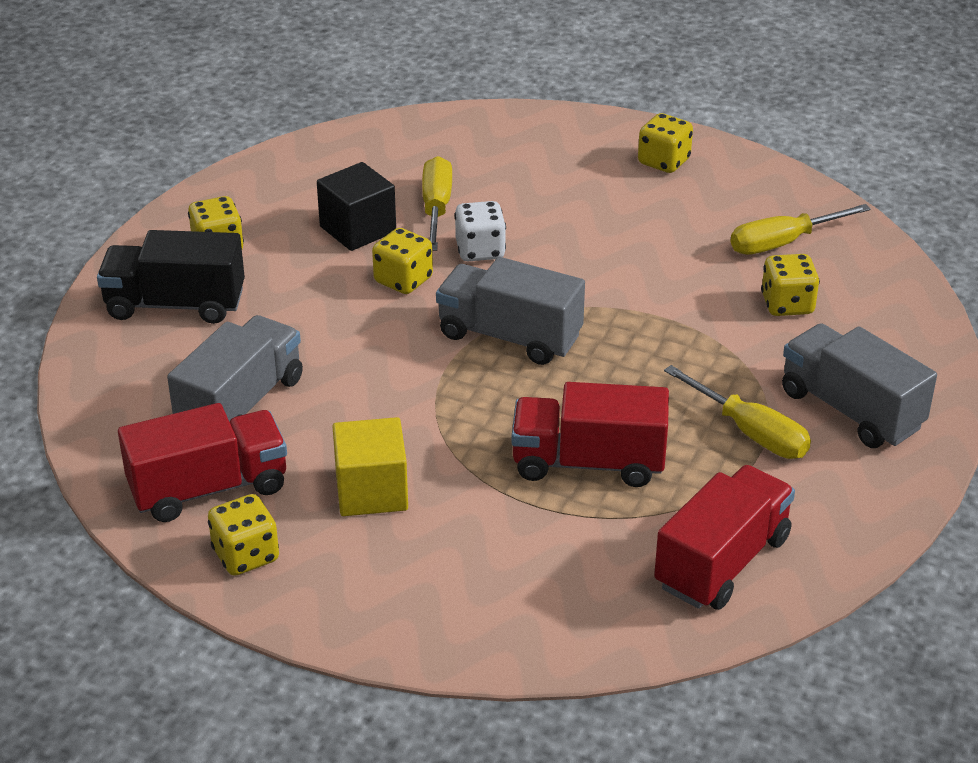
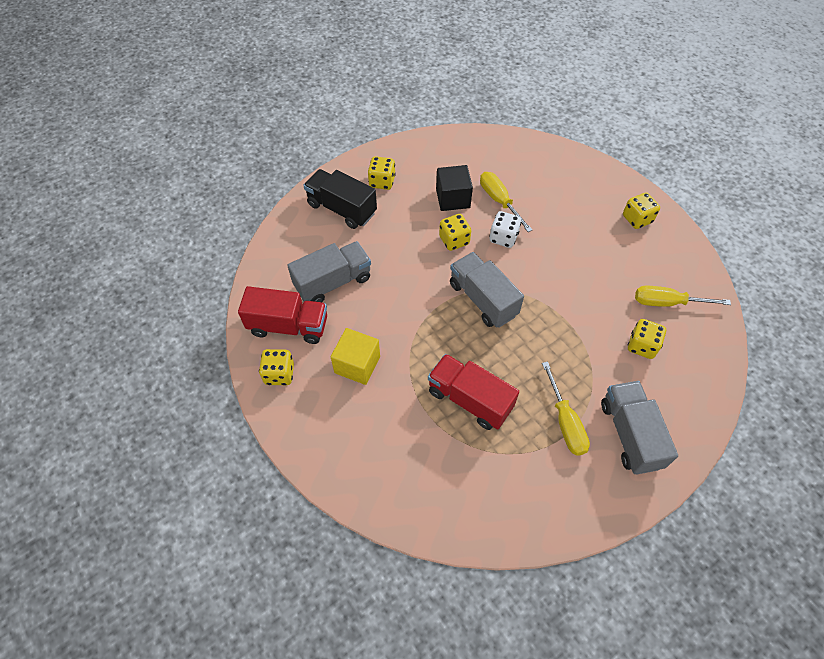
camera: 30 degrees right, 20 degrees up
(436, 208) = (499, 201): yellow screwdriver -> yellow screwdriver turned 60 degrees counterclockwise
(722, 562) = (495, 499): red truck -> none

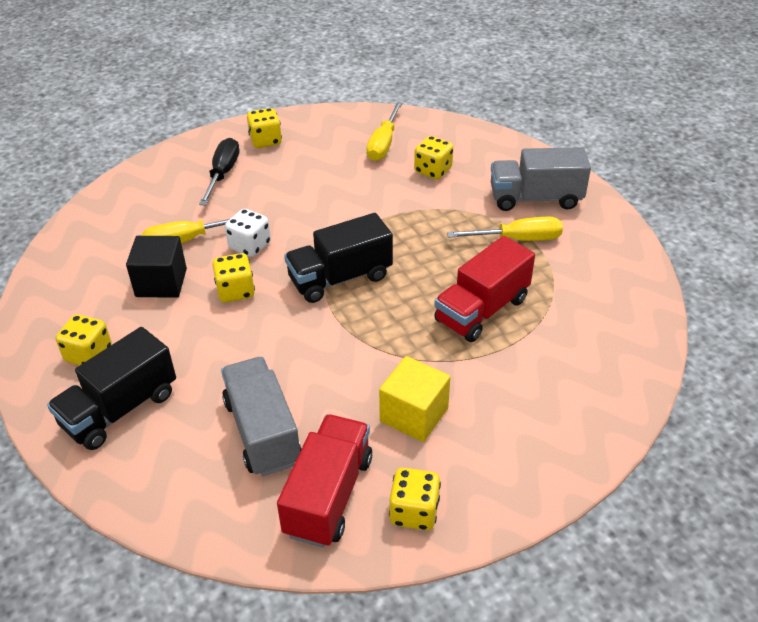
camera: 80 degrees left, 15 degrees down
(483, 299) = (340, 278): grey truck -> black truck
(583, 202) = (223, 174): none -> black screwdriver

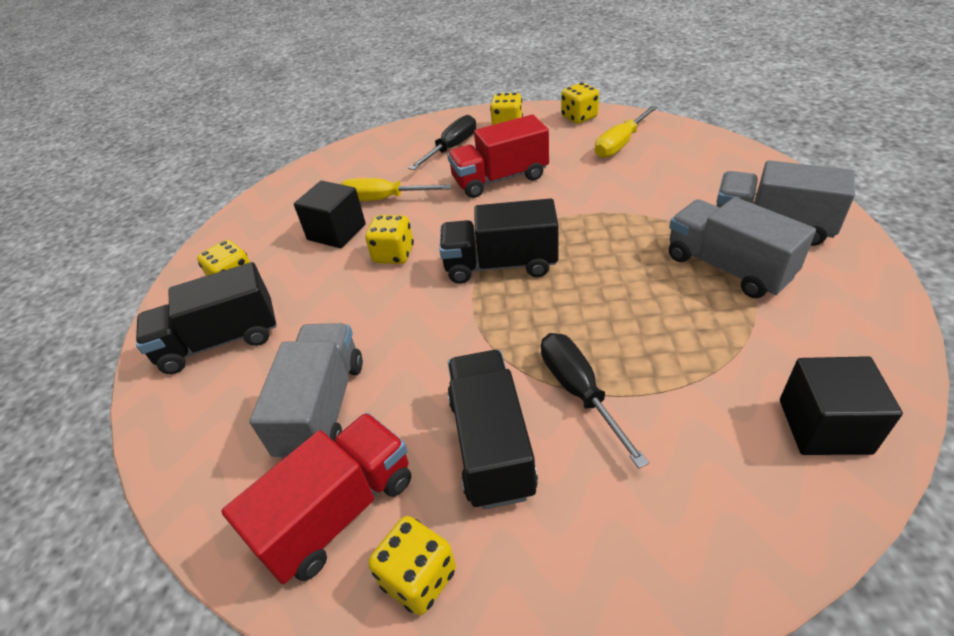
camera: 30 degrees right, 0 degrees up
(250, 246) = (434, 215): white dice -> none
(414, 415) = (491, 444): yellow cube -> black truck
(433, 170) = (660, 177): yellow dice -> yellow dice (579, 117)
(456, 360) = (578, 391): none -> black screwdriver
(482, 310) = (641, 339): red truck -> red truck (500, 179)
(518, 239) = (727, 267): yellow screwdriver -> grey truck
(621, 336) = (824, 426): none -> black cube

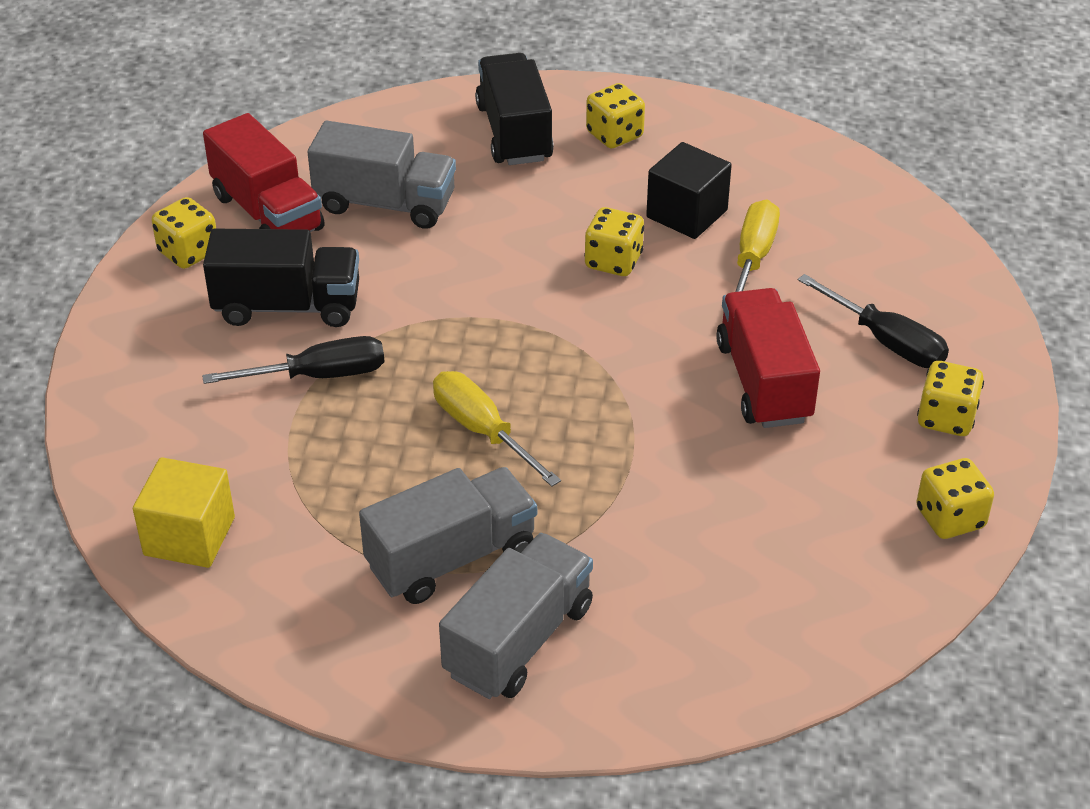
camera: 95 degrees right, 0 degrees up
(500, 265) = (550, 351): black truck -> none
(620, 144) = (825, 546): yellow screwdriver -> yellow screwdriver (482, 430)
(824, 426) = (189, 536): black cube -> yellow cube

